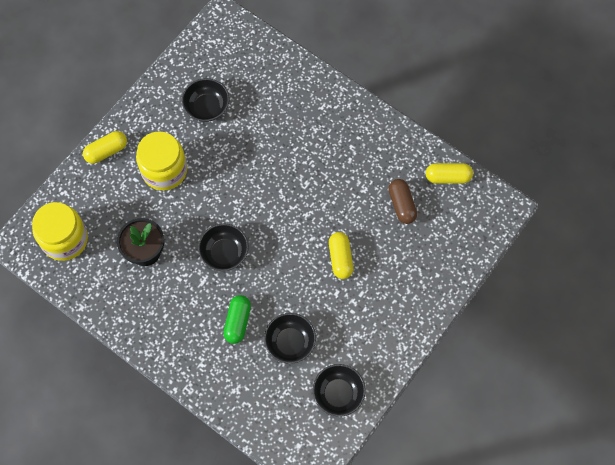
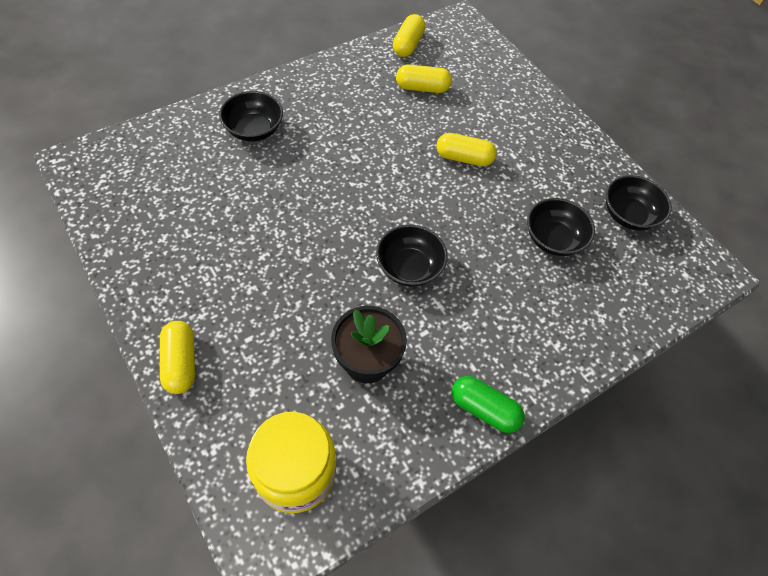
camera: 75 degrees left, 10 degrees down
(164, 170) = (255, 297): yellow jar -> none
(207, 107) = (192, 219): black bowl -> black bowl (254, 130)
(237, 322) = (509, 284): green capsule -> green capsule (484, 409)
(401, 205) = (422, 88): brown capsule -> yellow capsule

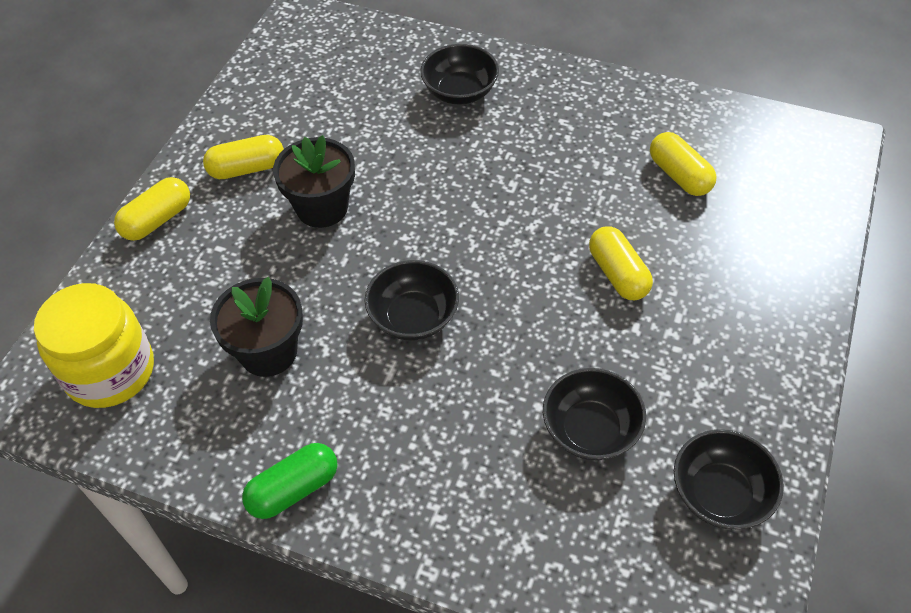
camera: 60 degrees right, 5 degrees down
(274, 259) = (322, 208): none -> black flower pot
(408, 45) = (730, 123): yellow capsule -> yellow capsule (247, 169)
(484, 409) = (293, 489): green capsule -> green capsule turned 60 degrees clockwise

